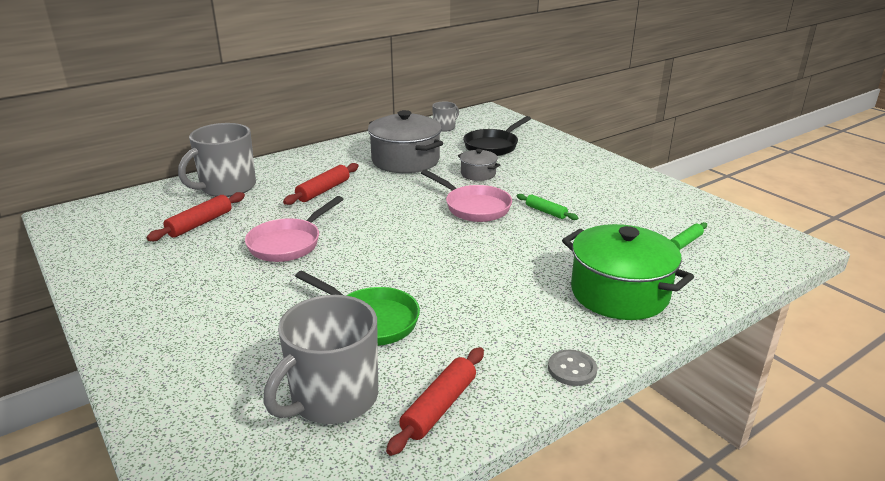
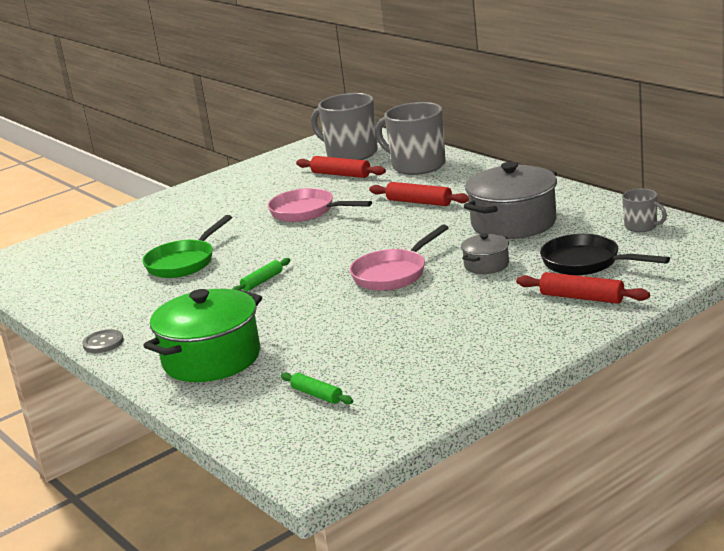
camera: 90 degrees right, 5 degrees down
(332, 398) = (95, 267): grey mug -> grey mug (350, 154)
(439, 407) = (76, 301): red rolling pin -> red rolling pin (582, 298)
(546, 212) = (388, 311): green rolling pin -> green rolling pin (262, 281)

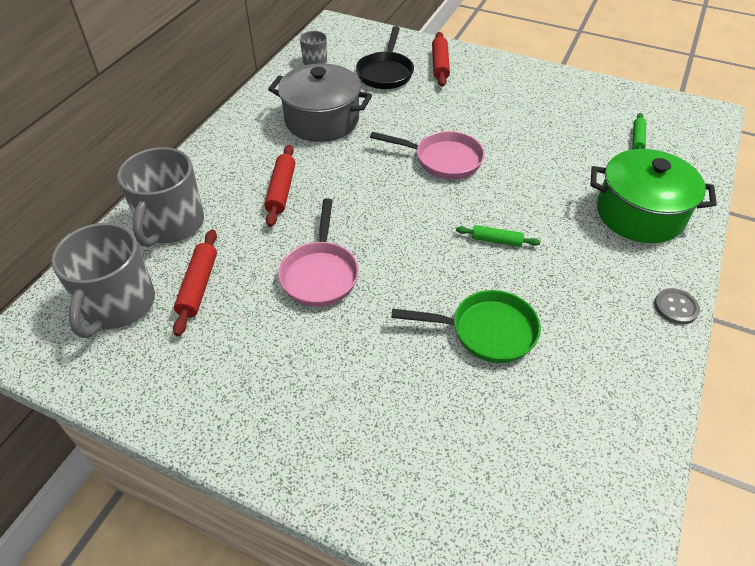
camera: 120 degrees left, 25 degrees up
(486, 265) = (407, 115): grey pot -> none

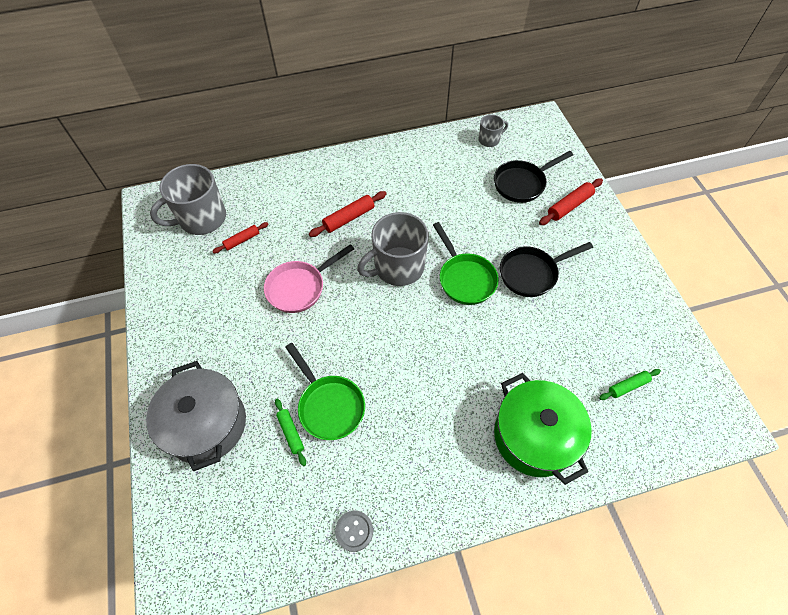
camera: 50 degrees right, 10 degrees up
(171, 224) = (274, 192): grey mug -> grey mug (397, 267)
(198, 286) = (242, 240): red rolling pin -> red rolling pin, size x0.66
(322, 120) = (433, 188): grey pot -> grey pot (206, 424)
(443, 160) = (465, 278): pink pan -> green pan
(482, 122) = (532, 273): none -> black pan
(496, 240) = (415, 361): green rolling pin -> green rolling pin (291, 433)
(676, 307) = (453, 513): grey button -> grey button (354, 531)

